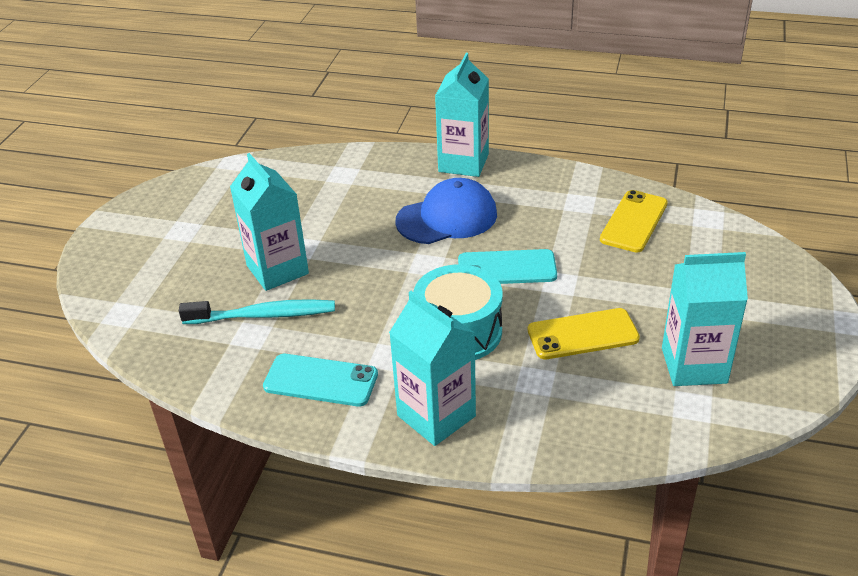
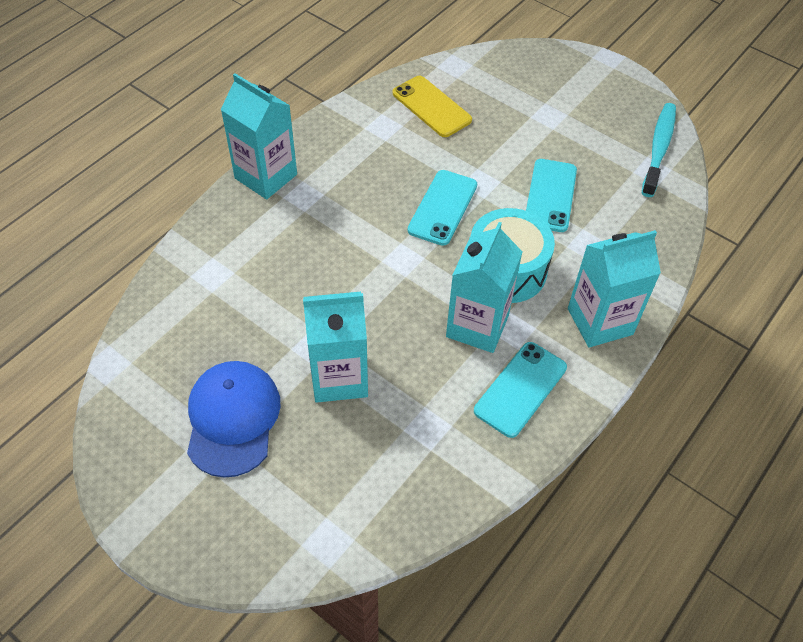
camera: 70 degrees left, 15 degrees up
(264, 315) = (405, 409): turquoise toothbrush -> turquoise toothbrush (659, 149)
(447, 218) = (344, 220): blue cap -> blue cap (232, 419)
(583, 334) = (550, 195): yellow phone -> turquoise phone
(694, 365) = (614, 151): turquoise carton -> turquoise carton (477, 326)

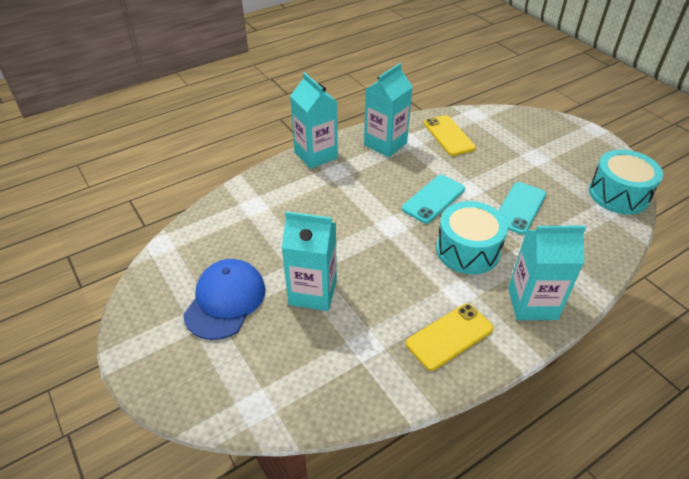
camera: 20 degrees right, 10 degrees down
(477, 326) = (431, 283): turquoise carton -> turquoise carton (385, 144)
(520, 389) = (449, 336): turquoise phone -> yellow phone
(659, 149) = (618, 194): turquoise toothbrush -> turquoise drum

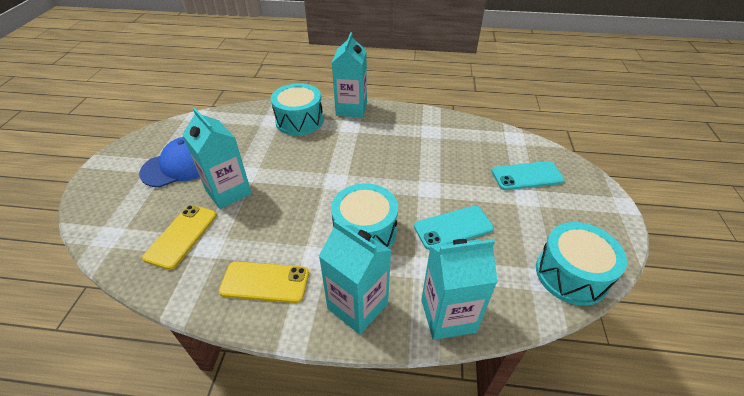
camera: 40 degrees right, 0 degrees up
(283, 191) = (299, 121): none -> turquoise drum
(385, 144) = (409, 125): turquoise carton -> turquoise carton (448, 315)
(433, 199) = (391, 180): turquoise phone -> turquoise phone (527, 176)
(448, 136) = (468, 142): yellow phone -> yellow phone (181, 236)

